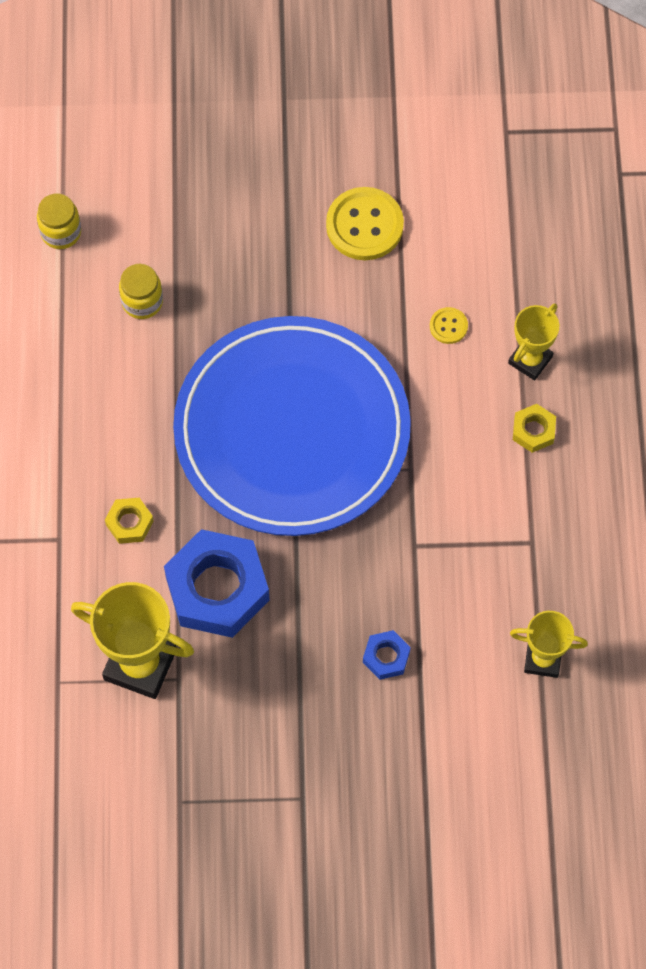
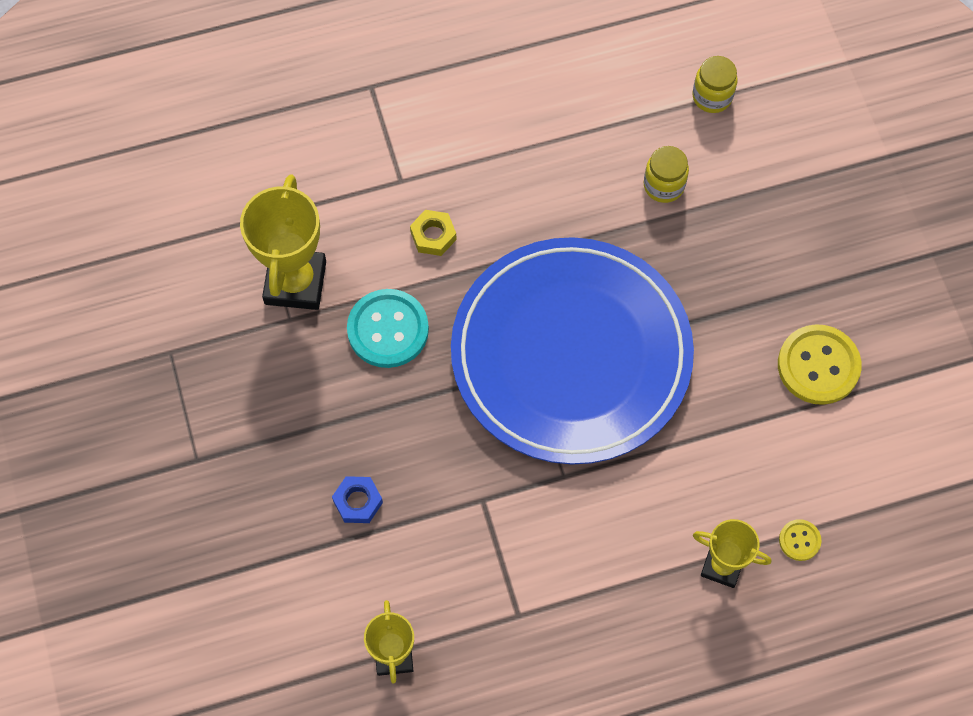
camera: 75 degrees right, 0 degrees up
(217, 589) = (388, 330): blue nut -> turquoise button
(448, 326) = (733, 475): yellow button -> yellow button (799, 540)
(533, 431) = (643, 588): yellow nut -> none

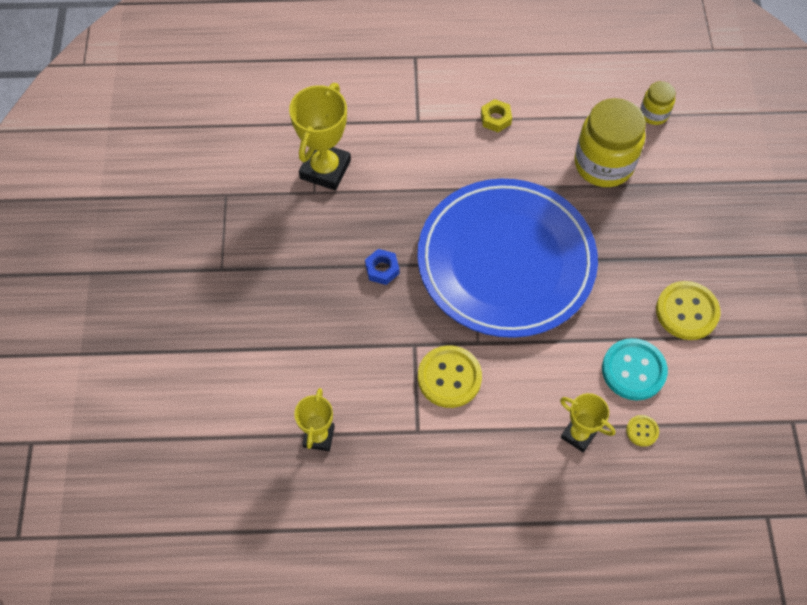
camera: 15 degrees right, 5 degrees down
(358, 502) = (325, 324): blue nut -> blue nut (382, 269)
(388, 330) = (380, 214): turquoise button -> turquoise button (633, 370)
(433, 236) = (430, 161): yellow nut -> yellow nut (495, 119)
(540, 533) = (449, 377): none -> yellow button
(663, 185) = (603, 164): yellow jar -> yellow jar, size x1.98

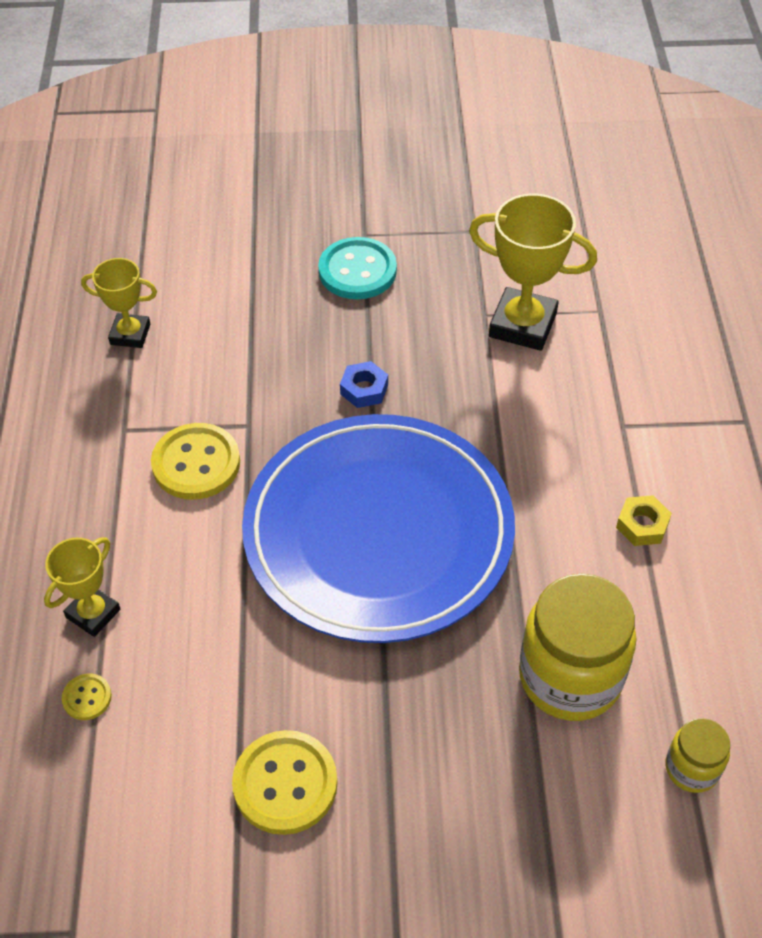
camera: 90 degrees right, 10 degrees down
(633, 370) = (187, 694): turquoise button -> turquoise button (357, 271)

